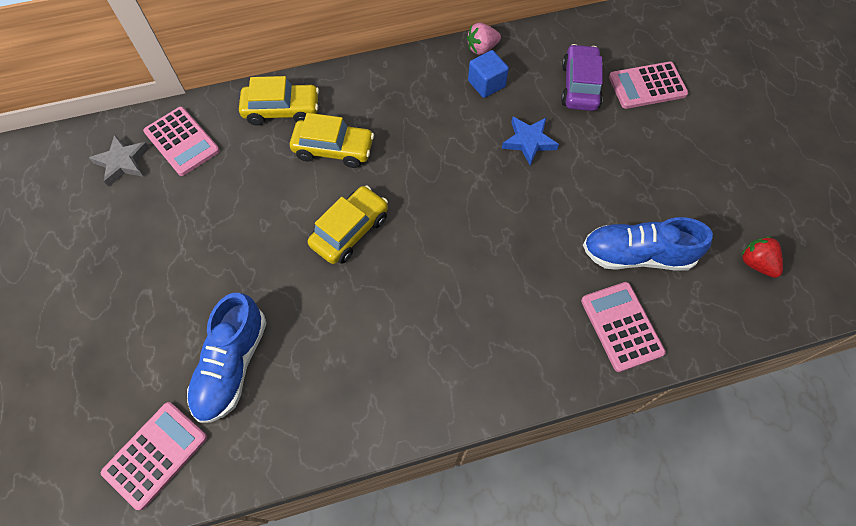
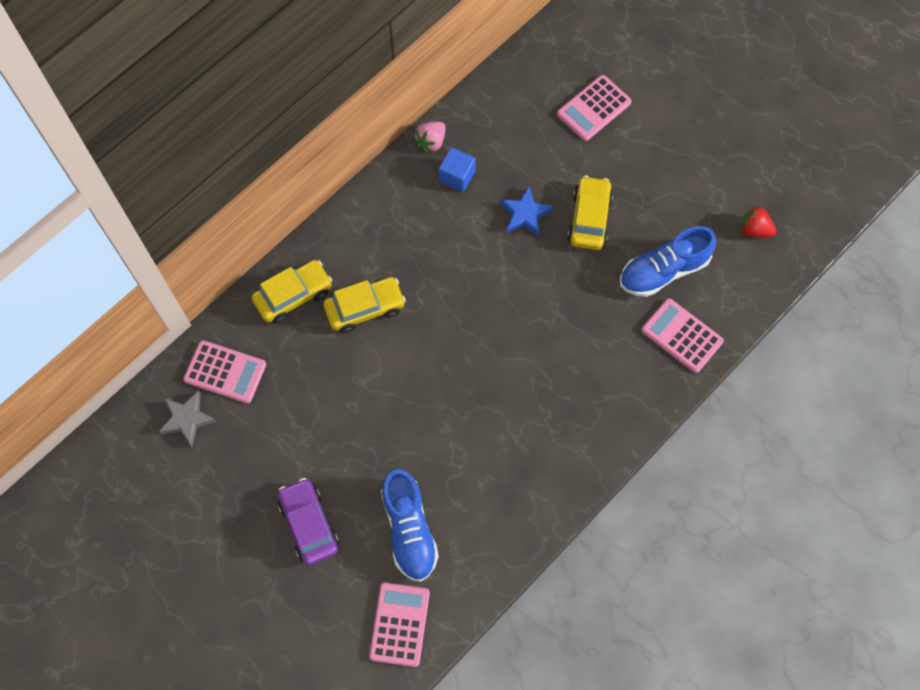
camera: 30 degrees left, 5 degrees up
(350, 231) = (428, 372): yellow car -> yellow car (589, 218)
(579, 86) = (537, 137): purple car -> purple car (309, 524)

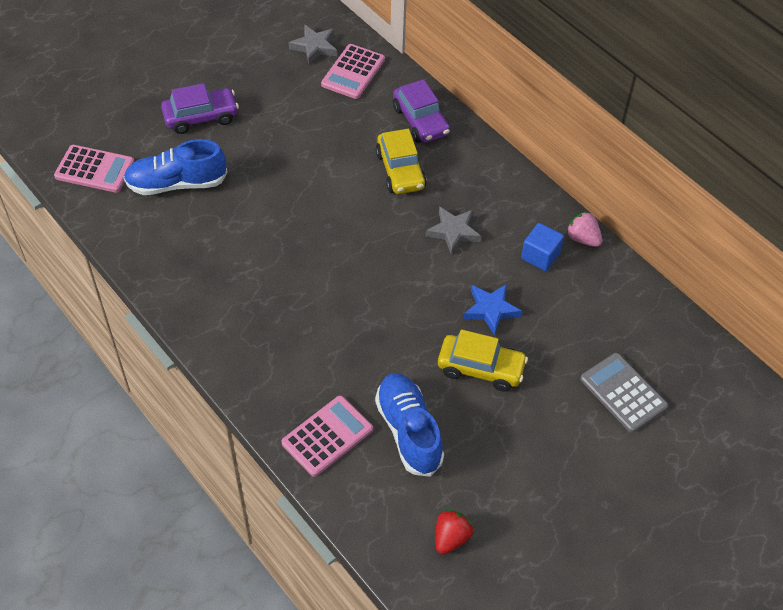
camera: 95 degrees right, 15 degrees down
(293, 296) = (420, 121): yellow car -> purple car
(438, 252) = (453, 232): none -> grey star
(593, 108) = (623, 393): pink calculator -> grey calculator

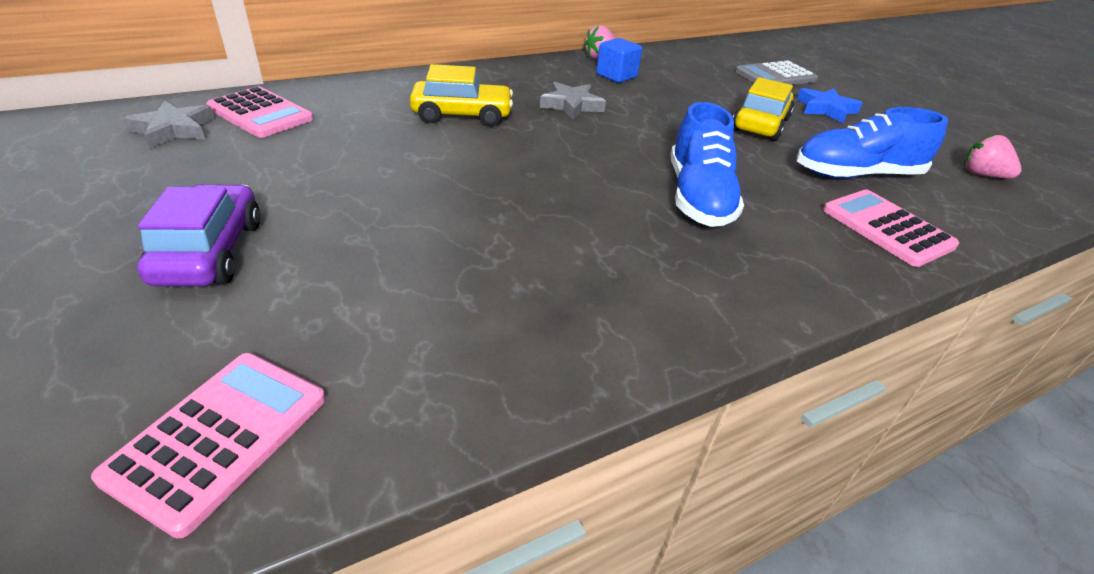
camera: 80 degrees left, 15 degrees down
(177, 183) = (360, 304): blue shoe -> blue shoe (698, 197)
(420, 121) = (390, 92): purple car -> none
(451, 538) = (982, 175): red strawberry -> pink strawberry
(491, 310) = (683, 107): blue star -> blue star (825, 109)

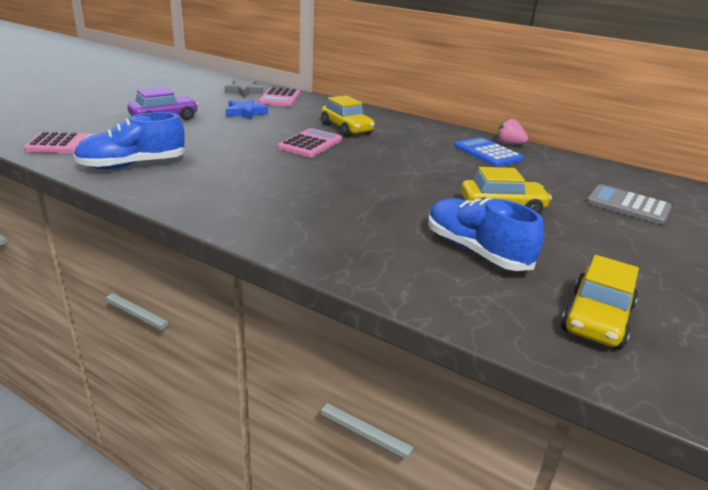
camera: 60 degrees right, 10 degrees down
(571, 105) = (411, 149): grey star -> none
(616, 76) = (487, 153): blue cube -> blue calculator
(698, 197) = (344, 197): blue shoe -> blue shoe (133, 165)
(825, 109) = (597, 232): blue star -> blue star (245, 113)
(887, 228) = (397, 266): pink calculator -> pink calculator (310, 144)
(982, 175) = (596, 319): pink strawberry -> yellow car

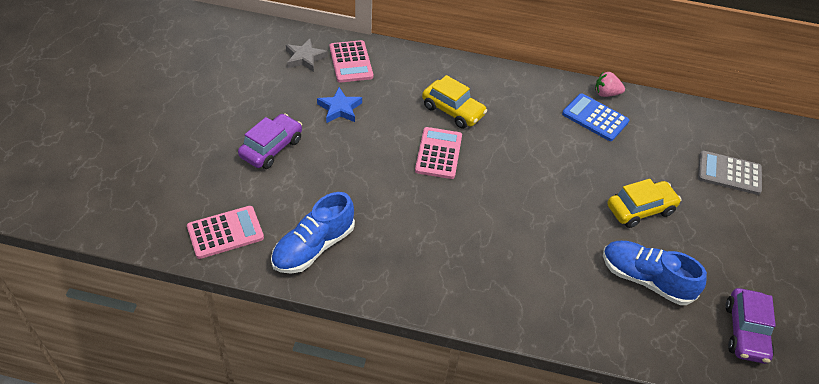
camera: 20 degrees left, 20 degrees up
(596, 319) = (745, 332): yellow car -> purple car

